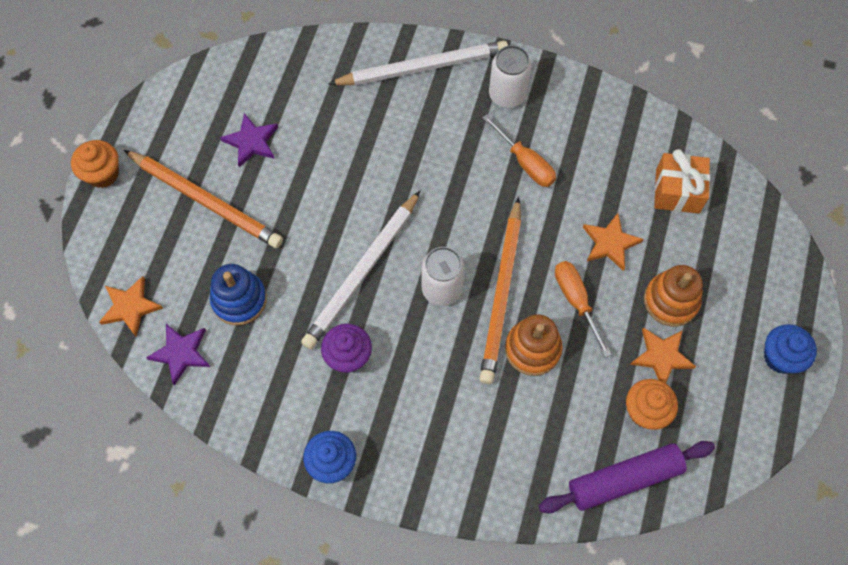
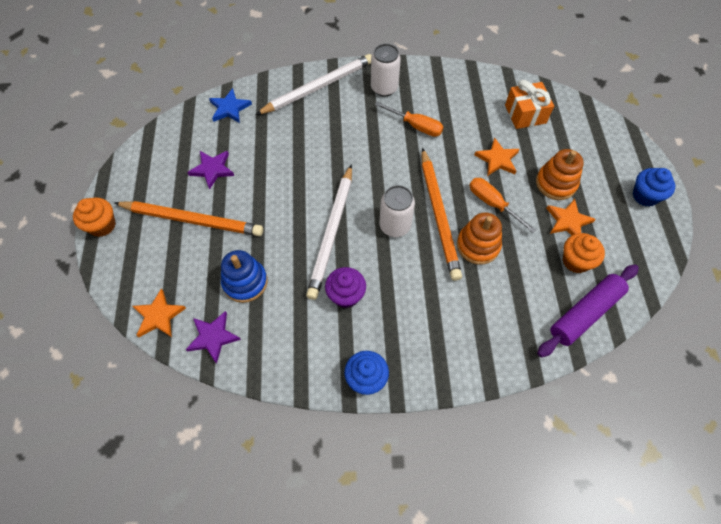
camera: 20 degrees left, 5 degrees down
(301, 63) = (229, 108): none -> blue star

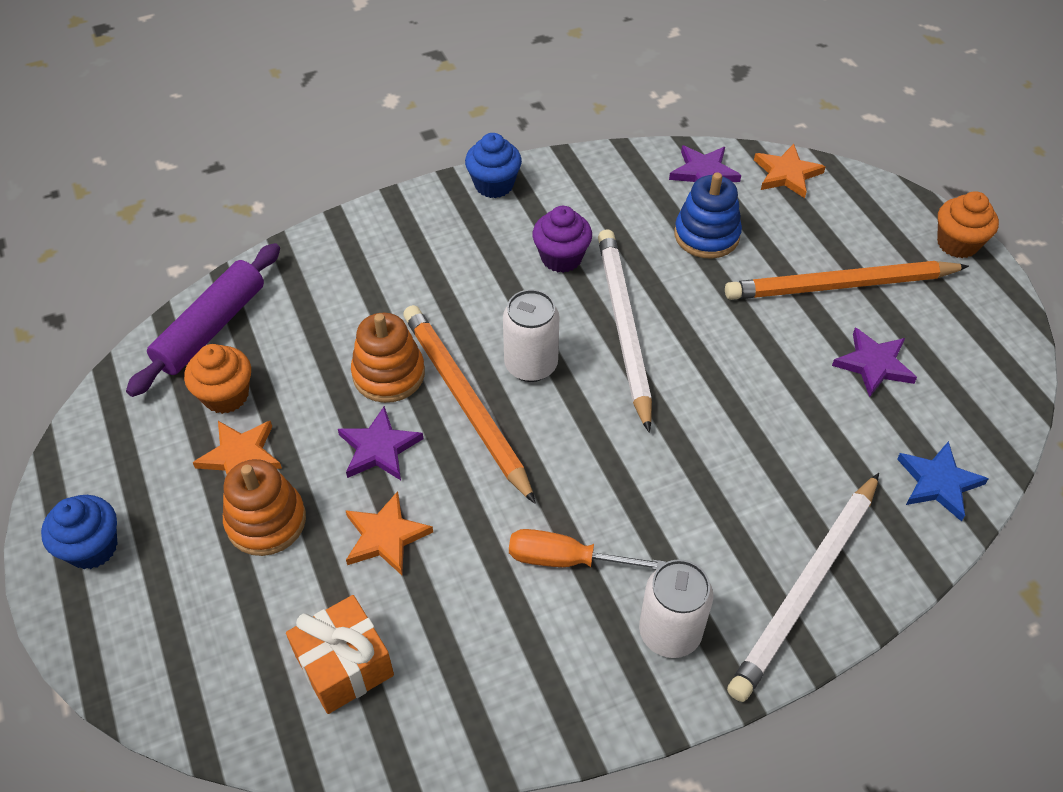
camera: 160 degrees right, 10 degrees down
(492, 203) = (379, 448): orange screwdriver -> purple star

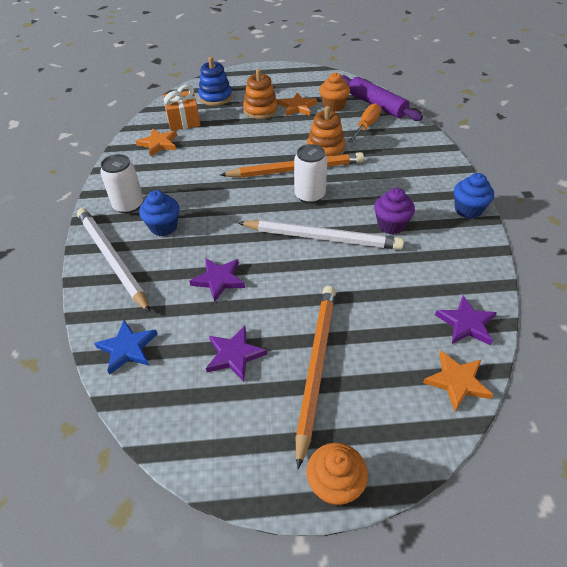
camera: 110 degrees right, 5 degrees down
(92, 547) = (272, 75): blue cupcake -> blue cupcake (163, 227)
(379, 448) = (281, 141): purple star -> purple star (219, 280)
(385, 536) = (234, 137): orange star -> orange star (158, 144)
(565, 559) = (187, 182): orange screwdriver -> orange screwdriver (366, 126)
(706, 235) = (393, 303): blue stacking toy -> blue stacking toy (215, 97)

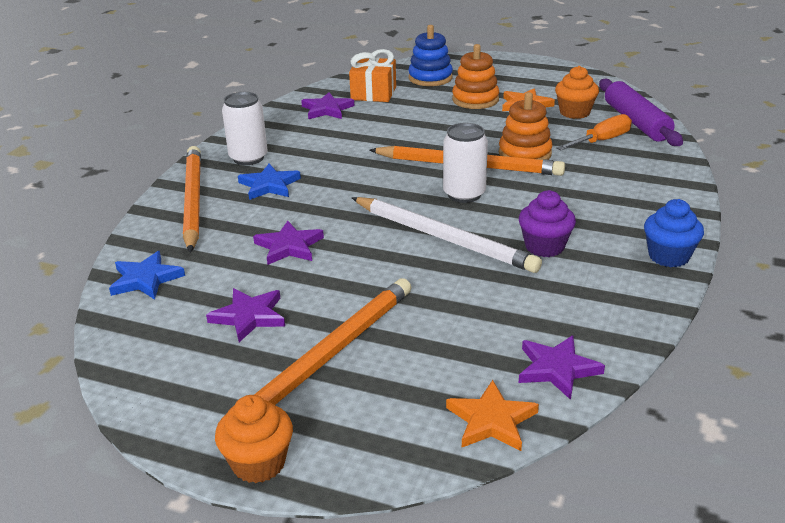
camera: 25 degrees right, 15 degrees down
(112, 259) = (193, 201): white pencil -> orange pencil
(158, 144) = (327, 109): orange star -> purple star
(163, 227) = (269, 185): blue cupcake -> blue star

